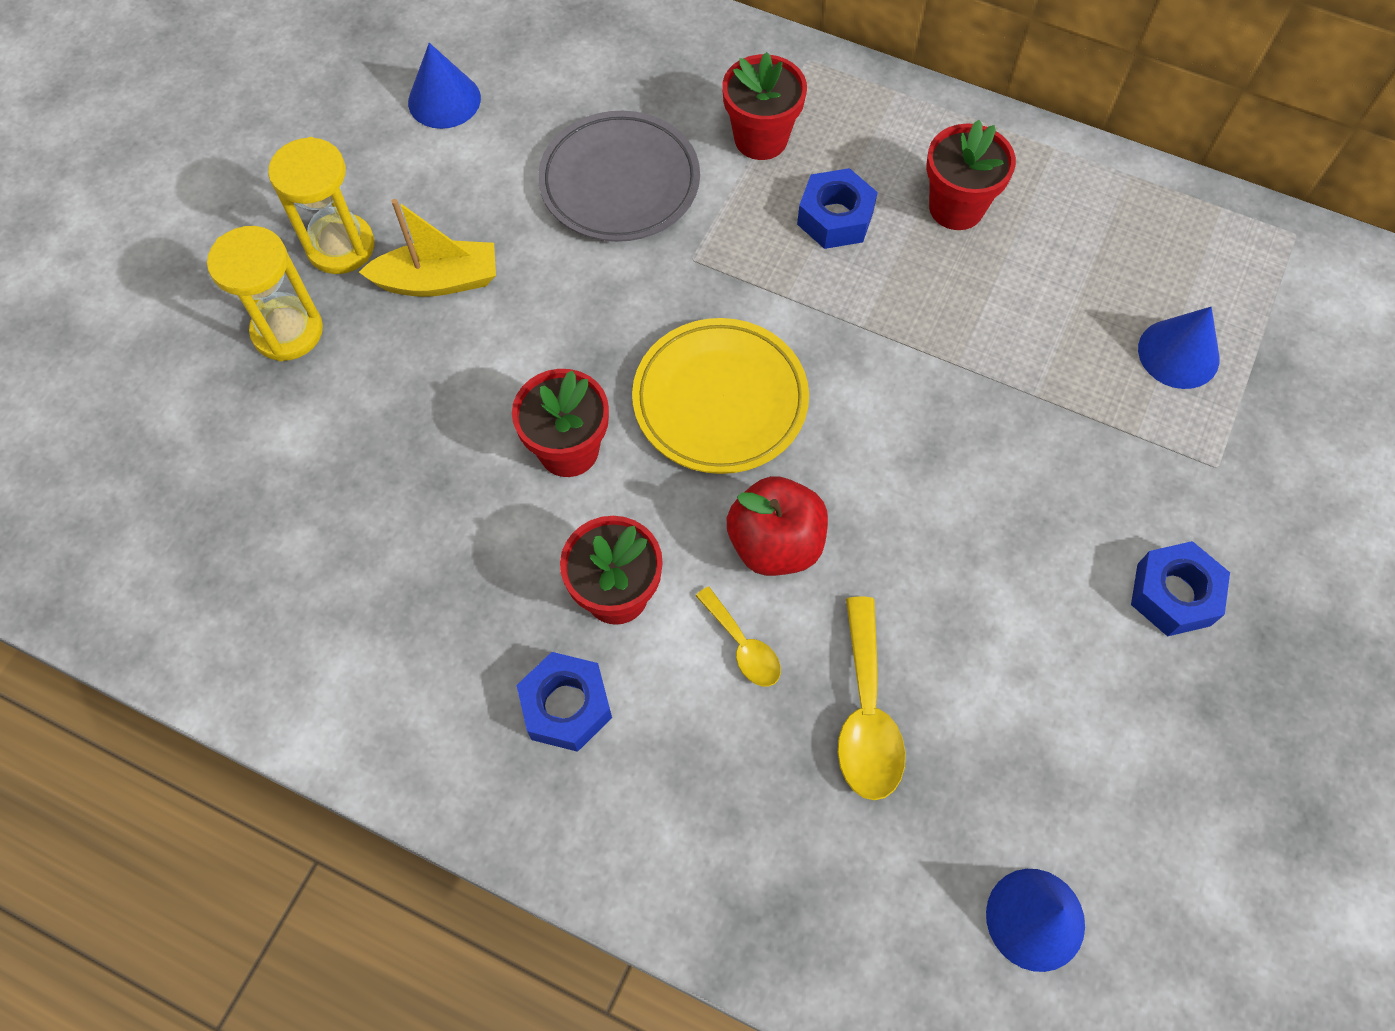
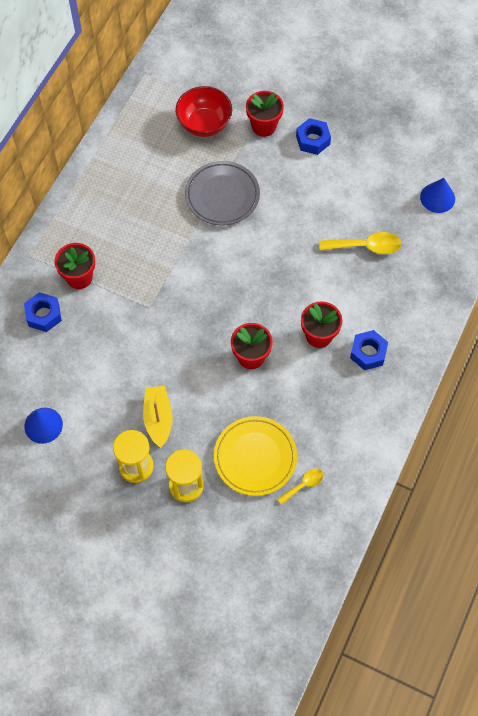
camera: 90 degrees left, 0 degrees up
(620, 183) = (103, 339): grey plate -> grey plate (222, 196)
(720, 400) = (226, 296): yellow plate -> yellow plate (255, 457)
(743, 646) = (340, 289): yellow spoon -> yellow spoon (303, 485)
(775, 544) = (294, 276): red apple -> none
(835, 218) = (128, 247): blue nut -> blue nut (43, 315)
(956, 207) = (125, 198): red flower pot -> red flower pot (264, 126)
(1178, 353) = (204, 124): blue cone -> red bowl

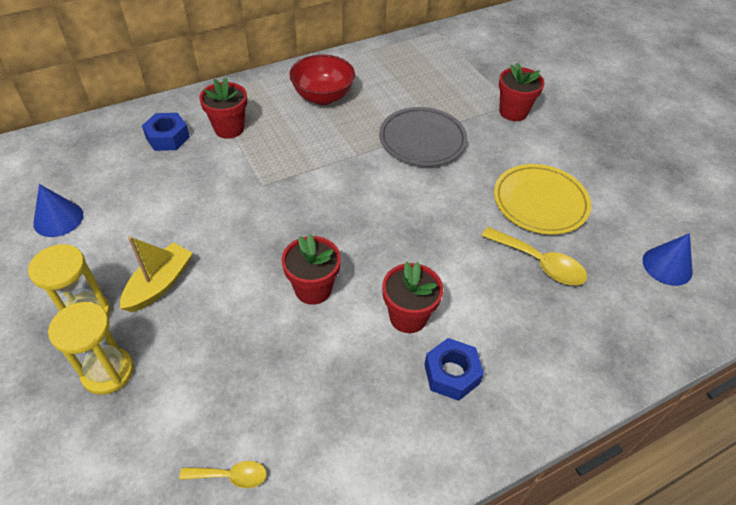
camera: 35 degrees right, 15 degrees down
(204, 124) = (457, 84): red bowl -> red bowl (323, 97)
(255, 457) = (210, 397): yellow plate -> yellow plate (540, 203)
(313, 140) = (555, 145): blue nut -> none

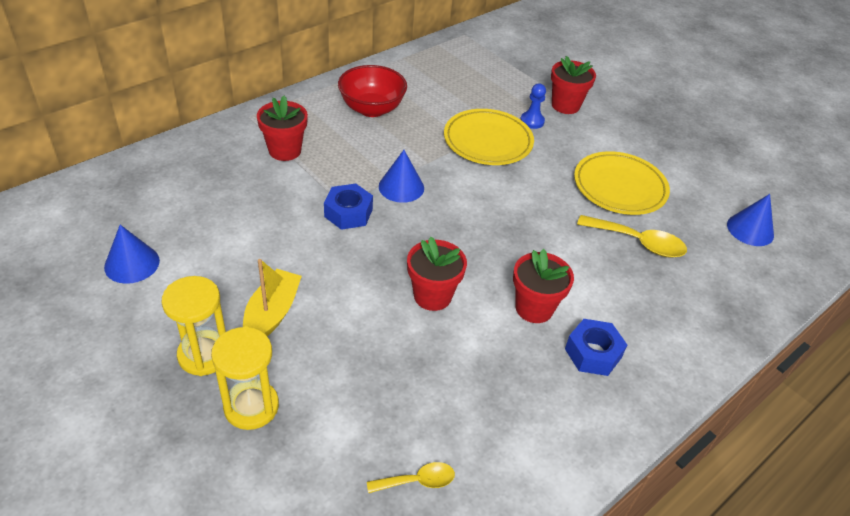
camera: 15 degrees left, 5 degrees down
(167, 137) = (221, 167): blue nut -> blue nut (348, 213)
(323, 176) = (401, 187): none -> blue cone
(422, 140) = (487, 141): grey plate -> yellow plate
(473, 124) = (532, 121): none -> blue pawn

